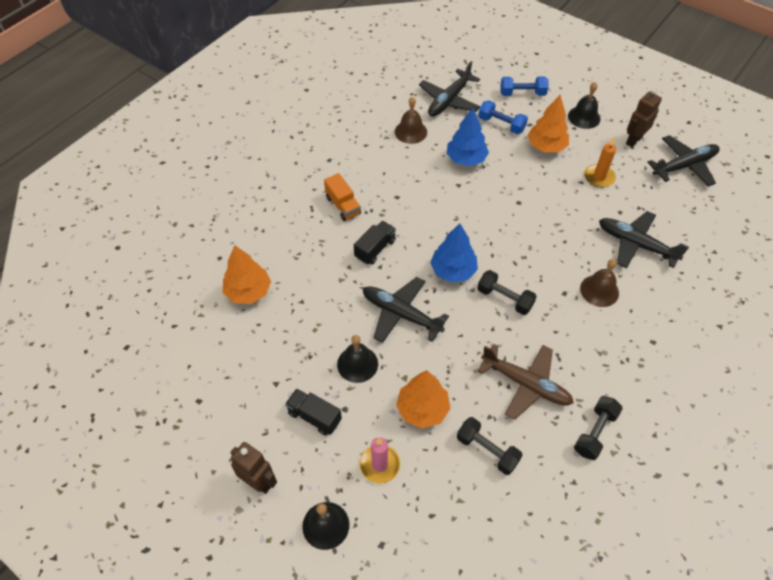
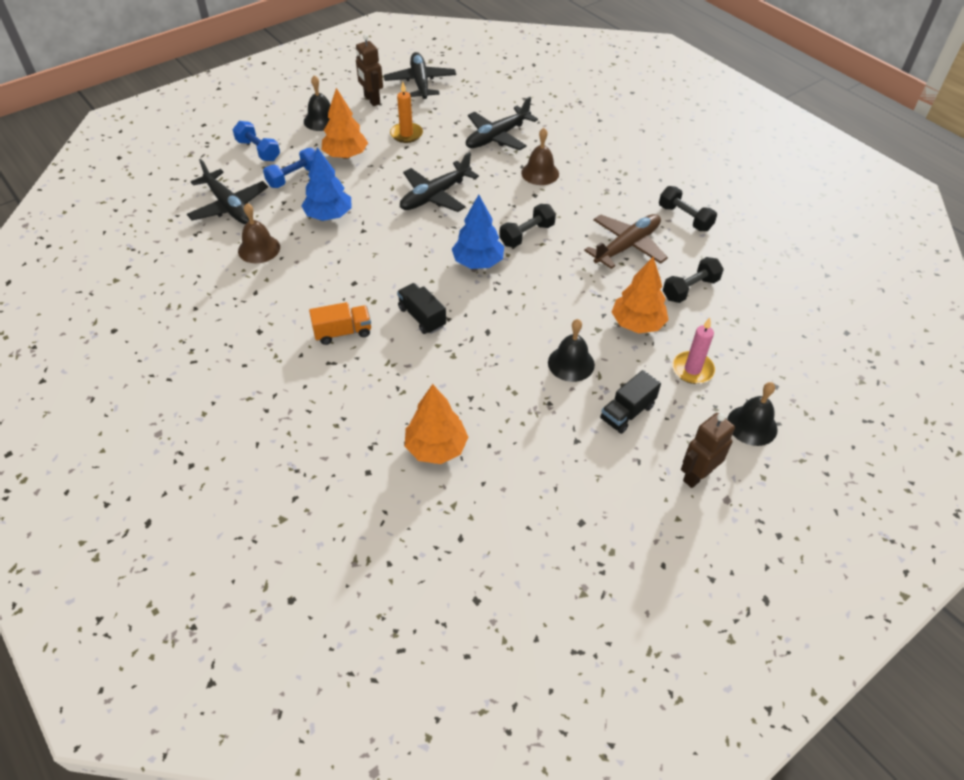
camera: 75 degrees left, 5 degrees down
(401, 314) = (519, 314): black plane -> black plane (435, 195)
(522, 93) = (258, 150): blue dumbbell -> blue dumbbell turned 60 degrees counterclockwise

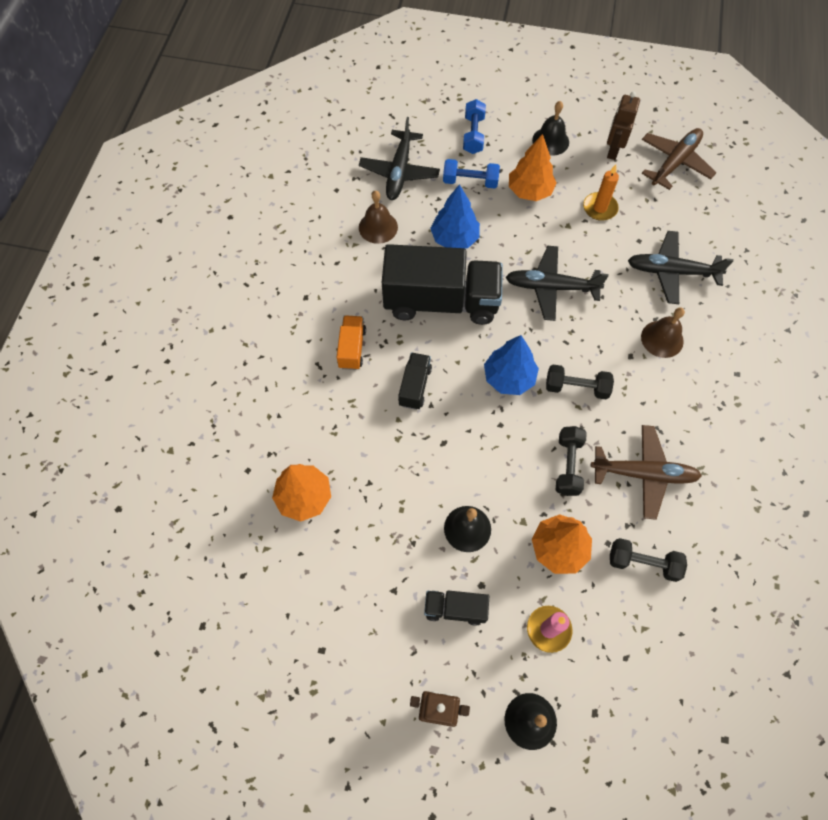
camera: 50 degrees right, 15 degrees up
(343, 332) = (352, 348): orange truck -> orange truck turned 120 degrees counterclockwise
(370, 256) = (441, 301): none -> black truck
(420, 83) = (674, 163): black plane -> brown plane
(684, 218) = (731, 496): black dumbbell -> black dumbbell (568, 465)

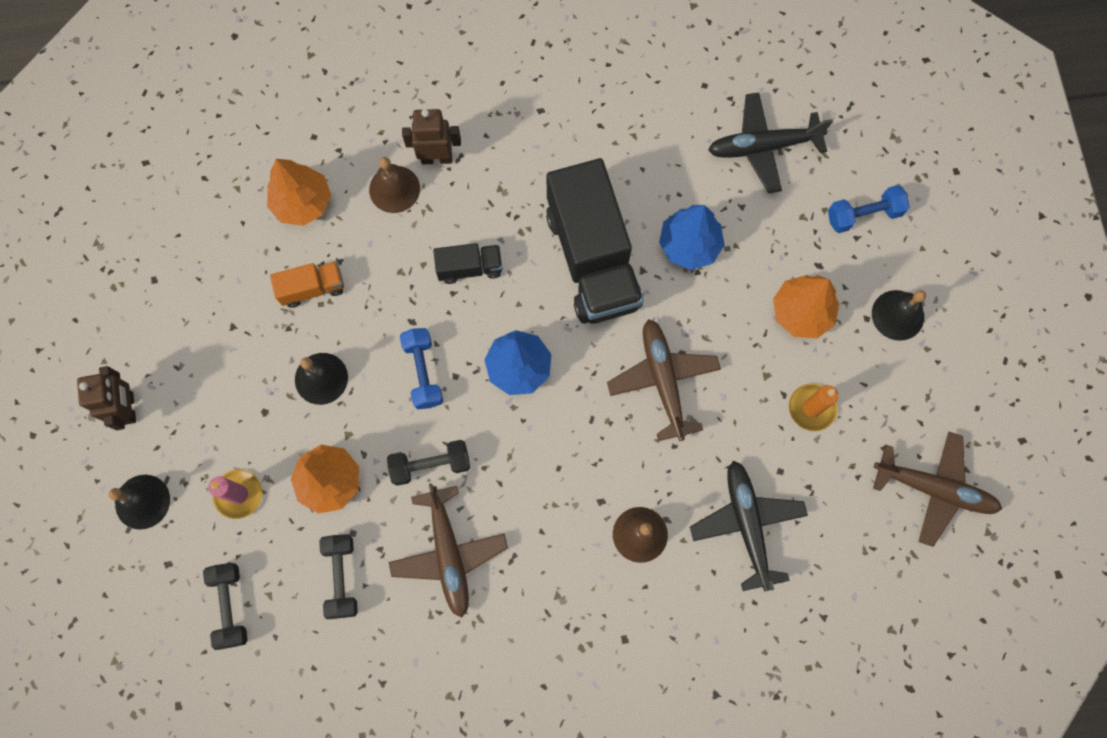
camera: 70 degrees right, 10 degrees up
(352, 348) = (493, 184): orange truck -> orange truck (312, 288)
(378, 227) = (669, 152): brown bell -> brown bell (394, 189)
(455, 609) = (232, 393): black truck -> none
(470, 181) = (784, 235): blue dumbbell -> blue dumbbell (423, 372)
(551, 287) = (663, 381): black plane -> brown plane
(576, 387) = (533, 448): black dumbbell -> black dumbbell (230, 606)
(612, 151) = (917, 400): brown robot -> brown robot (436, 158)

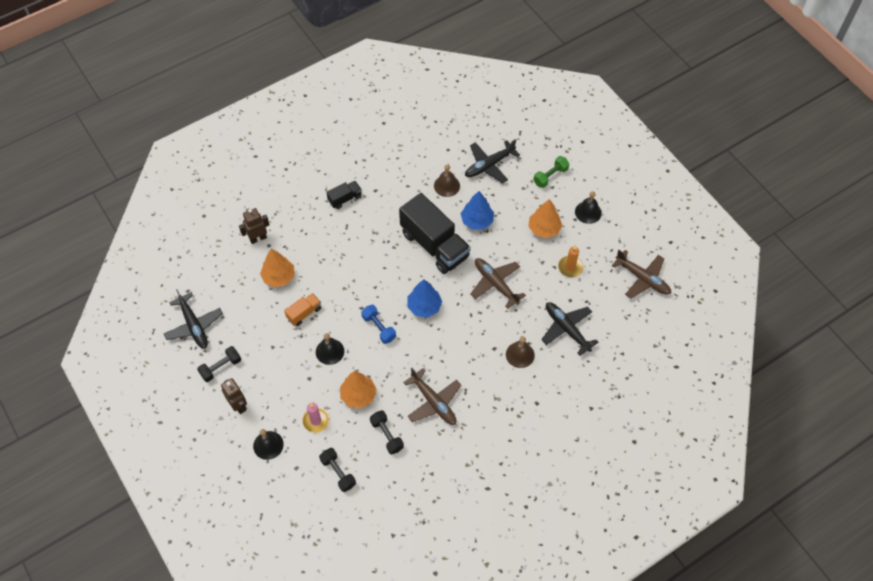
camera: 25 degrees left, 15 degrees down
(125, 230) = (194, 325): none -> black plane
(394, 189) = (321, 252): brown bell -> brown bell (447, 186)
(430, 465) = (404, 367): black dumbbell -> black dumbbell (221, 367)
(436, 158) = (335, 231): brown robot -> brown robot (258, 238)
(470, 268) = (377, 272): black truck -> black truck (345, 199)
(863, 215) = (550, 176): blue dumbbell -> green dumbbell
(933, 489) = (642, 278): brown plane -> brown plane turned 45 degrees clockwise

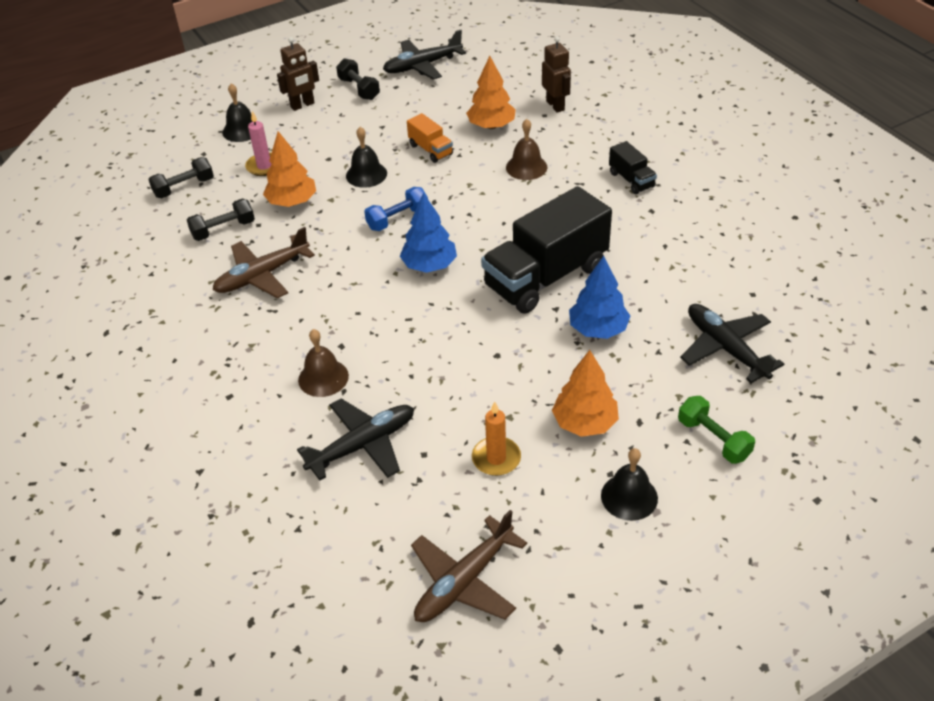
camera: 95 degrees right, 15 degrees down
(447, 186) = (671, 292): brown bell -> brown bell (526, 167)
(496, 284) = (465, 351): brown plane -> none

